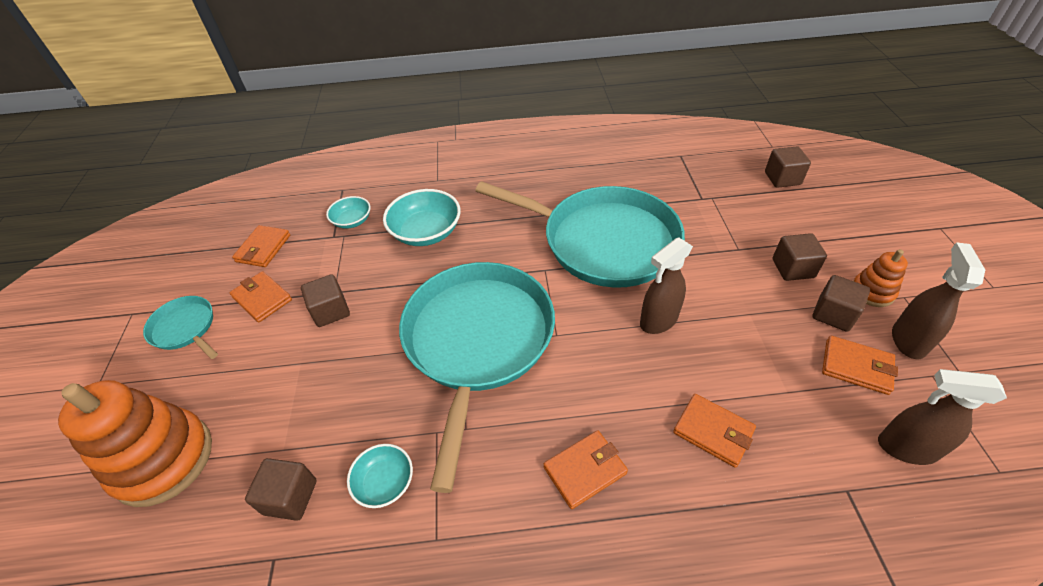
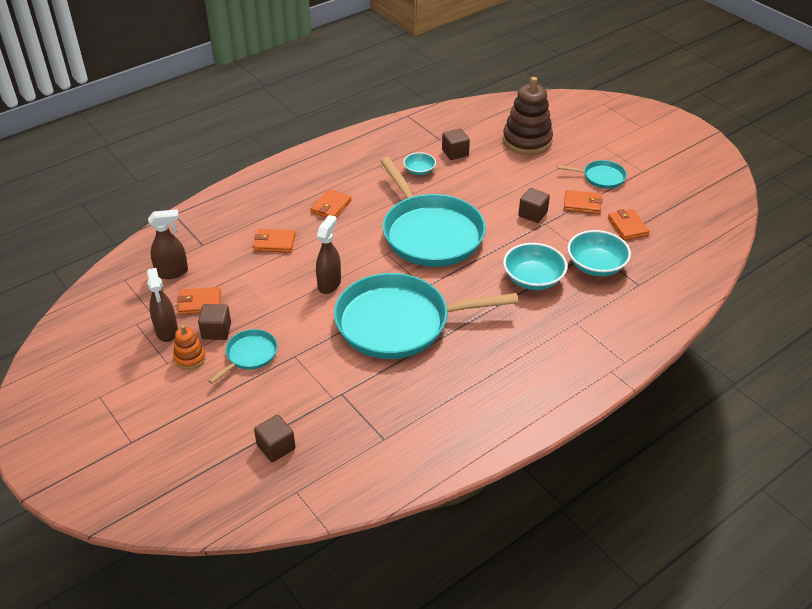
camera: 145 degrees right, 5 degrees down
(163, 459) = (527, 141): orange stacking toy -> brown stacking toy
(352, 221) = (596, 265): turquoise bowl -> turquoise bowl, size x1.70
(793, 268) = (249, 355): brown cube -> turquoise pan

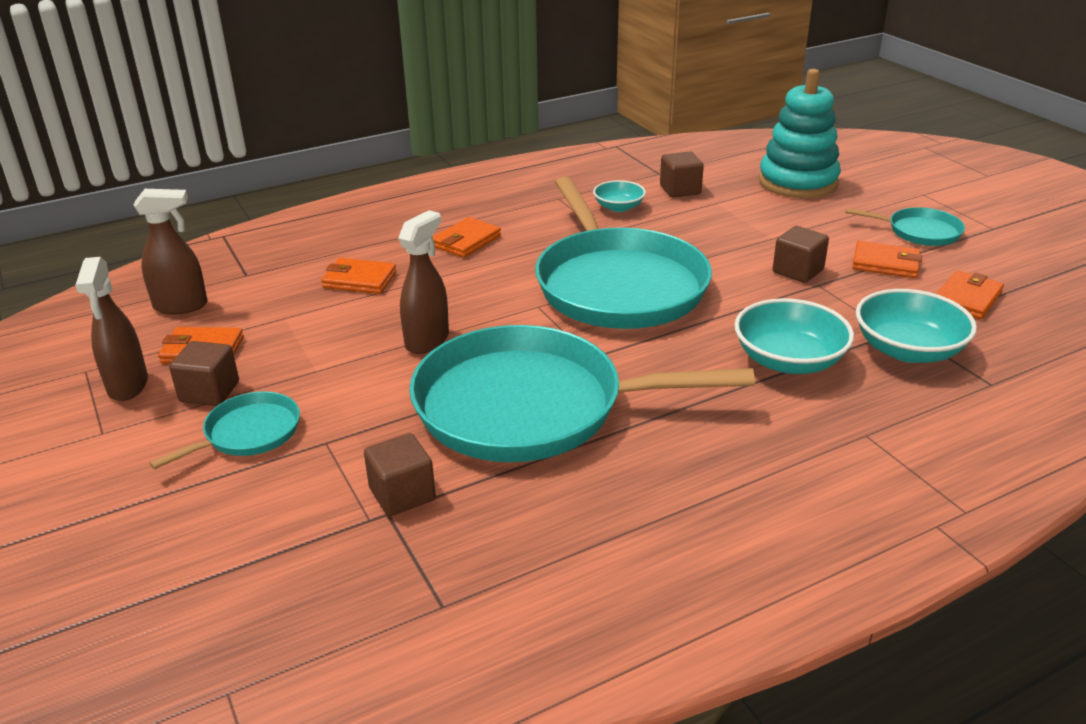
camera: 10 degrees right, 10 degrees down
(190, 358) = (144, 428): orange stacking toy -> none
(276, 447) = (225, 597): brown cube -> brown cube (402, 494)
(527, 141) = (798, 182): brown stacking toy -> turquoise stacking toy
(627, 226) = (967, 298): orange wallet -> orange wallet turned 45 degrees clockwise

